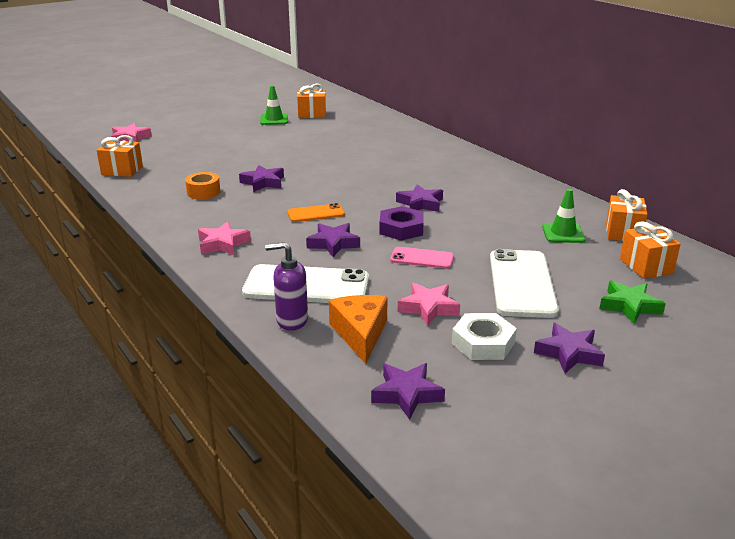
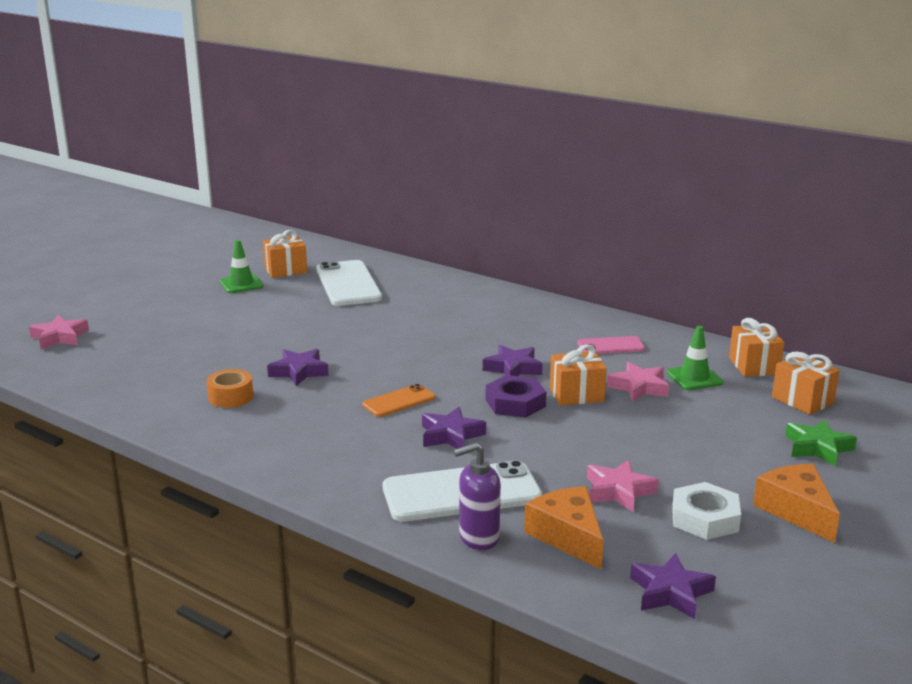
camera: 20 degrees left, 5 degrees down
(122, 170) = (89, 385): orange gift -> orange gift (576, 395)
(223, 244) = (314, 460): pink star -> pink star (639, 387)
(422, 258) = (566, 434): pink phone -> pink phone (610, 346)
(521, 283) = (694, 443): white phone -> white phone (348, 284)
(568, 353) = (796, 511): purple star -> orange cheese

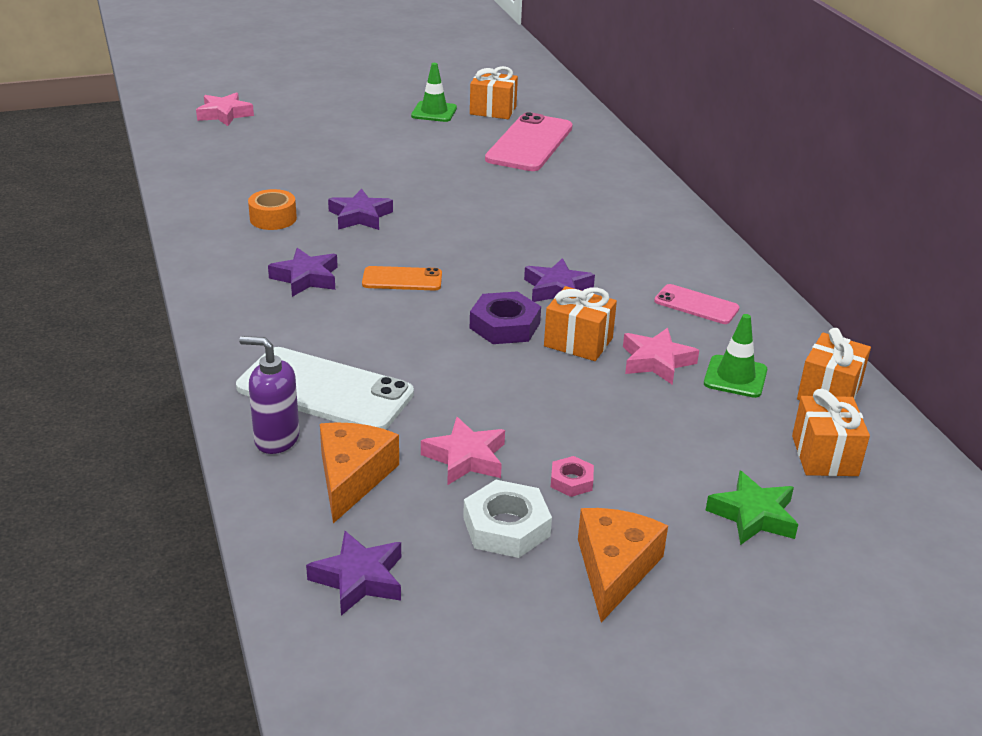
camera: 35 degrees right, 10 degrees up
(348, 284) = (529, 143): white phone -> pink phone
(451, 435) = (398, 332): purple star -> purple star (306, 278)
(699, 475) = (571, 481): none -> pink nut

